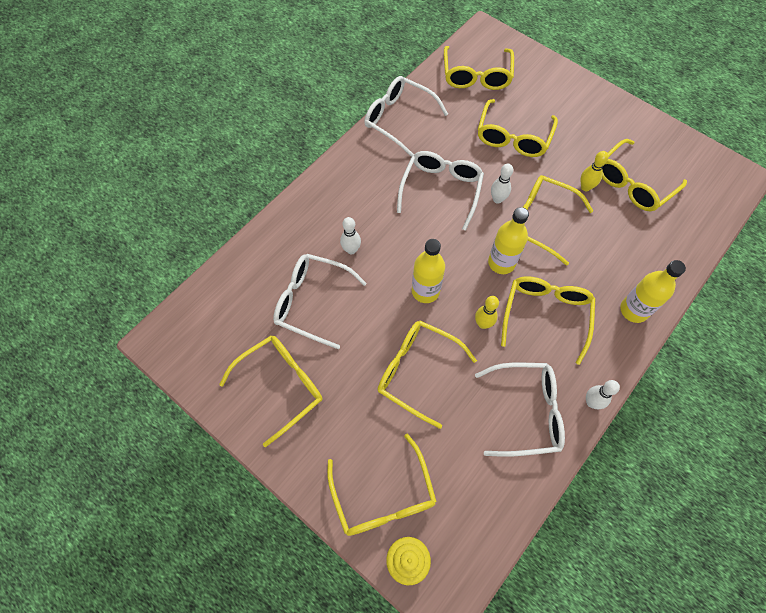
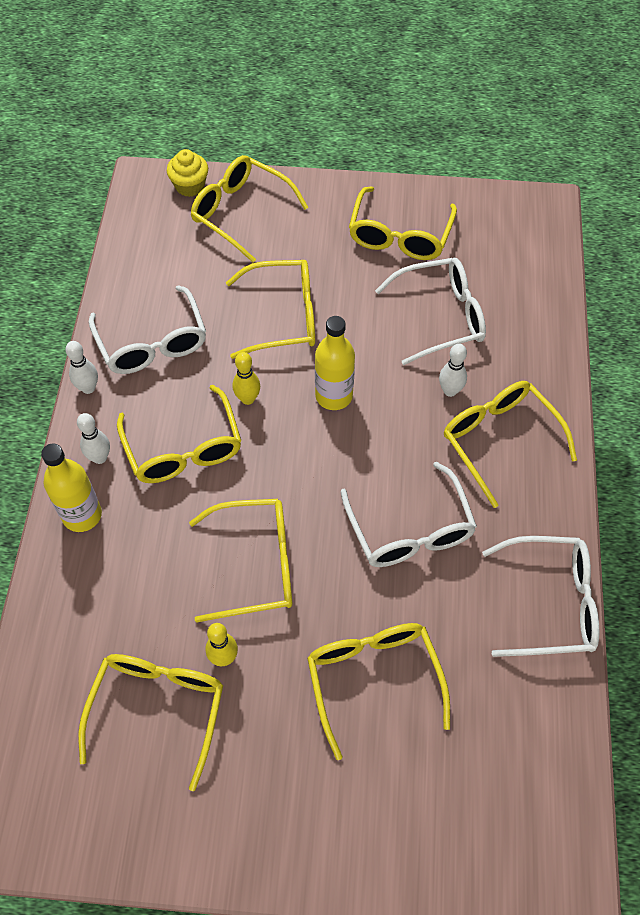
camera: 145 degrees right, 5 degrees down
(476, 75) = (508, 768): yellow glasses -> yellow glasses (500, 441)
(497, 199) = (330, 562): white bowling pin -> white bowling pin (100, 457)
(501, 263) = (271, 479): yellow bottle -> none
(525, 412) = (152, 342): white glasses -> white glasses turned 75 degrees counterclockwise

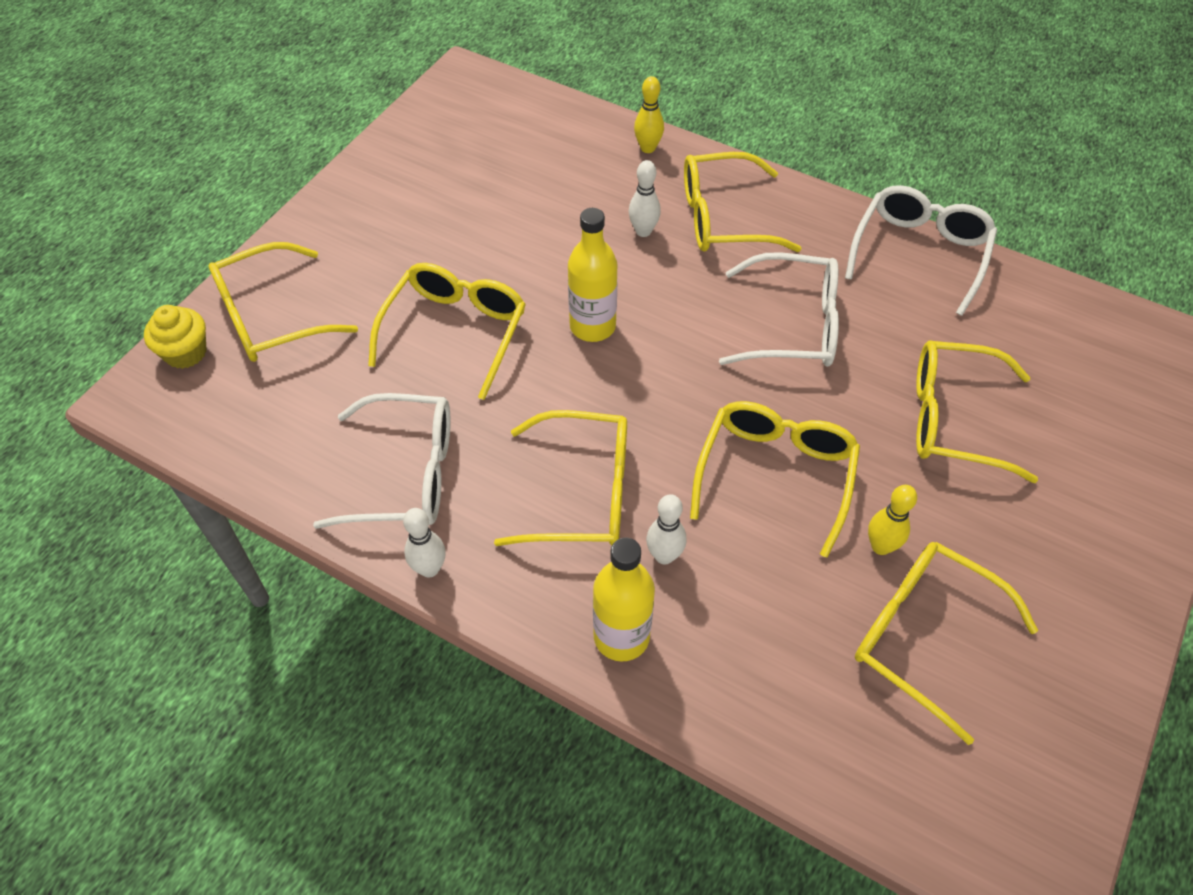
camera: 65 degrees left, 5 degrees down
(100, 457) = (545, 589): white bowling pin -> white bowling pin (664, 556)
(247, 399) = (549, 405): yellow bowling pin -> yellow bowling pin (648, 148)
(400, 235) = (416, 193): yellow glasses -> none
(440, 317) = (546, 203): white glasses -> none

